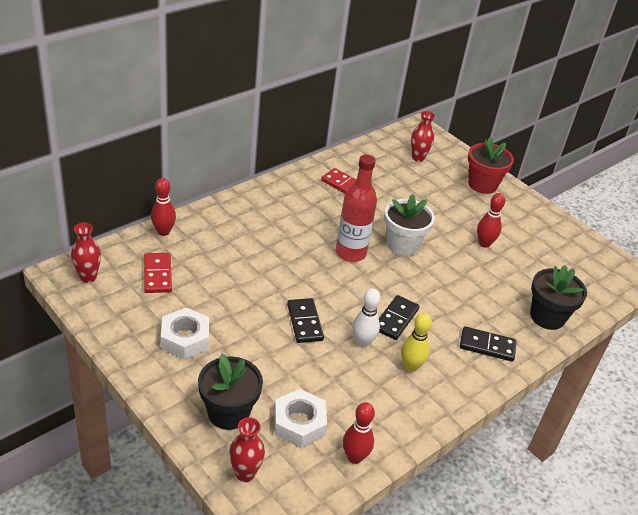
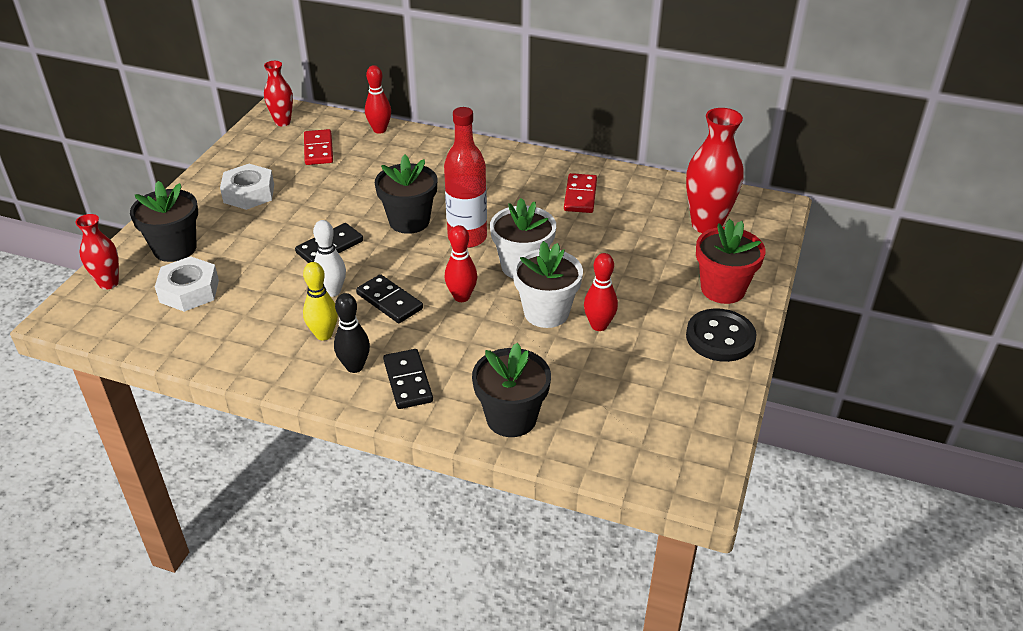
camera: 65 degrees right, 0 degrees up
(157, 275) = (318, 149): red domino -> red domino turned 60 degrees counterclockwise
(306, 270) = (409, 221): none -> black flower pot
(354, 457) = (168, 338): red bowling pin -> red bowling pin (461, 297)
(395, 319) = (389, 301): black domino -> black domino turned 45 degrees clockwise
(418, 158) = (706, 225): red vase -> red vase, size x1.70
(456, 365) = (354, 367): none -> black bowling pin
(457, 257) = (546, 312): none -> white flower pot
(524, 207) = (720, 337): none -> black button

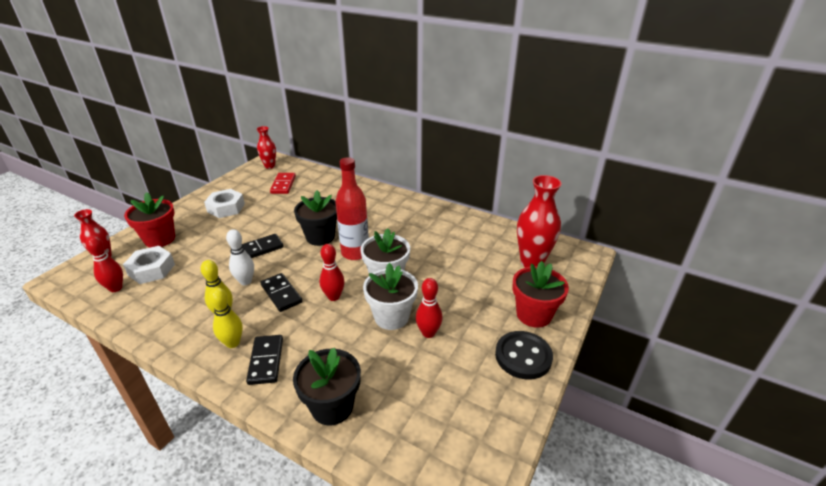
camera: 10 degrees right, 5 degrees down
(175, 248) = (160, 239): black flower pot -> red flower pot
(354, 367) = (233, 343): black bowling pin -> yellow bowling pin
(379, 130) = (327, 176): red bowling pin -> red bowling pin (116, 288)
(580, 196) = (444, 231): red domino -> none

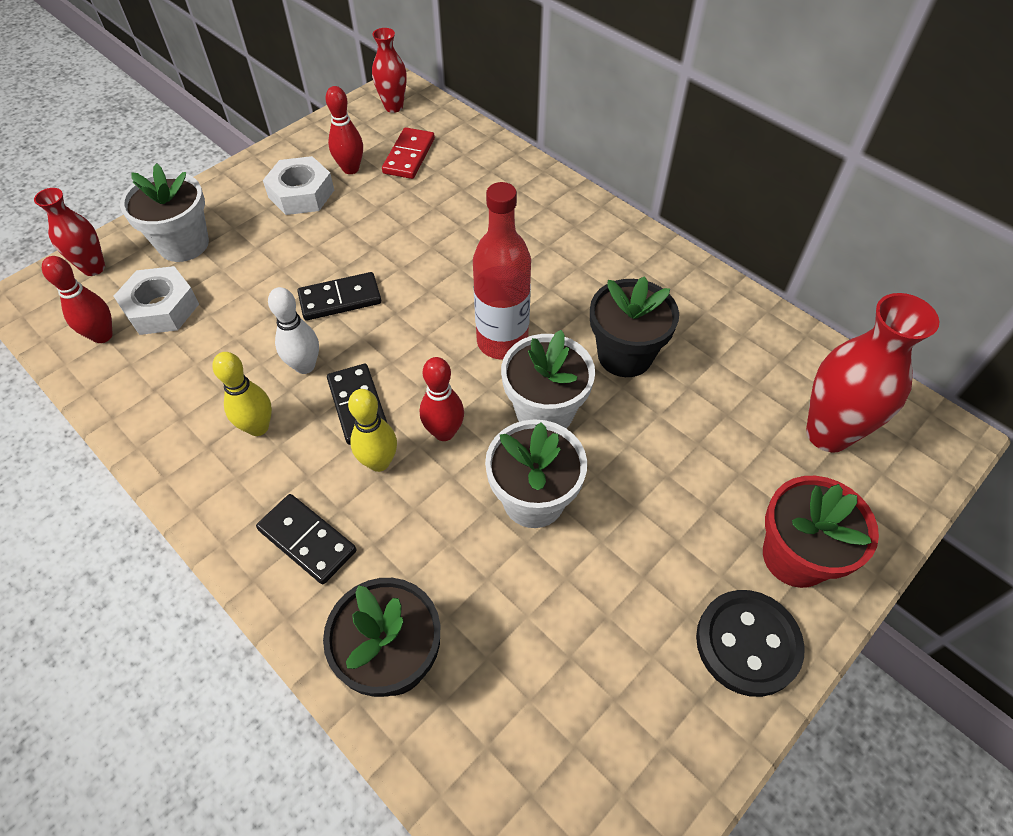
camera: 15 degrees right, 20 degrees up
(160, 239) = (183, 244): red flower pot -> white flower pot
(233, 343) = (262, 491): yellow bowling pin -> yellow bowling pin (379, 462)
(266, 361) = (307, 540): black domino -> black domino turned 60 degrees counterclockwise
(320, 237) = (449, 292): black flower pot -> black flower pot (625, 355)
(428, 333) = (589, 550): red bowling pin -> red bowling pin (350, 169)

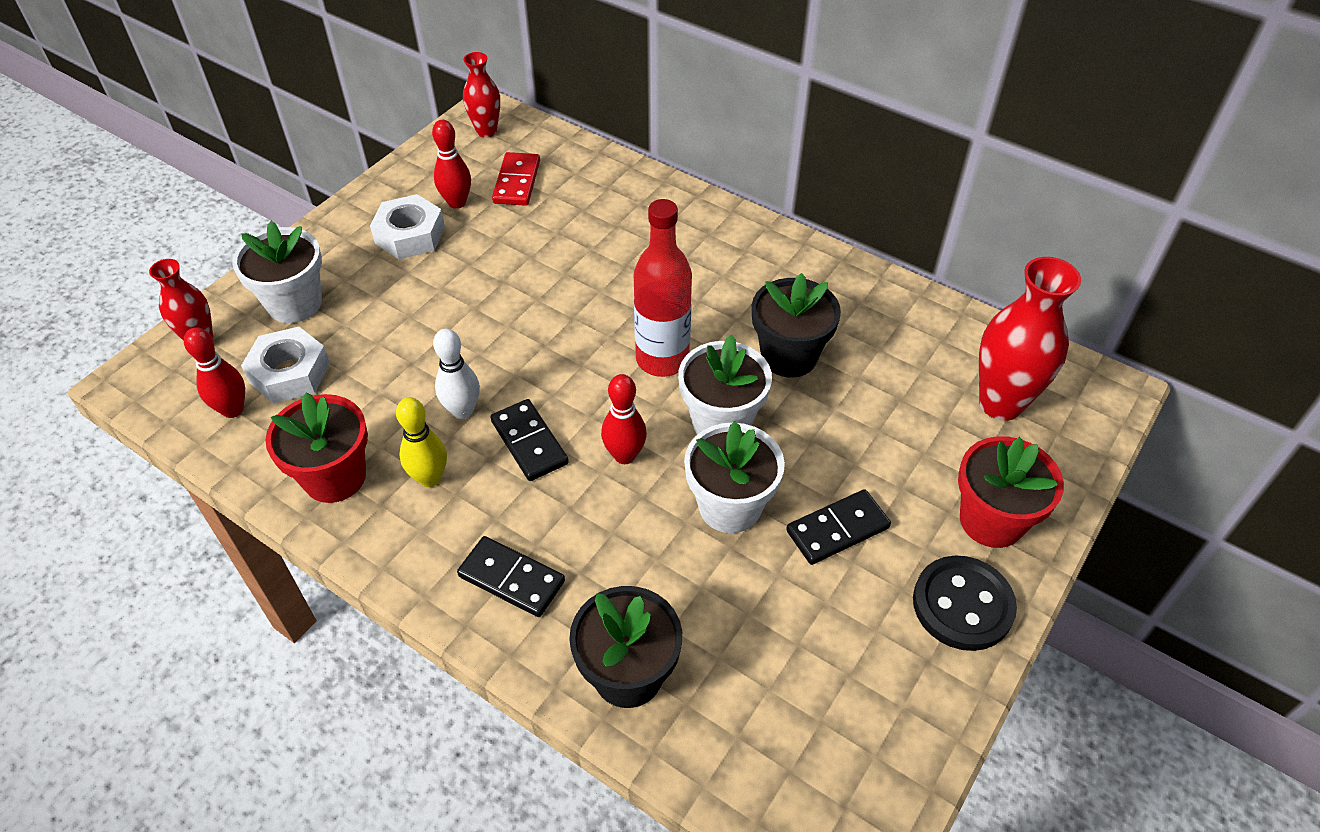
camera: 10 degrees left, 5 degrees down
(173, 413) = (335, 477): none -> red flower pot
(340, 299) = (482, 338): black domino -> black domino (837, 529)
(379, 462) = (565, 494): yellow bowling pin -> none

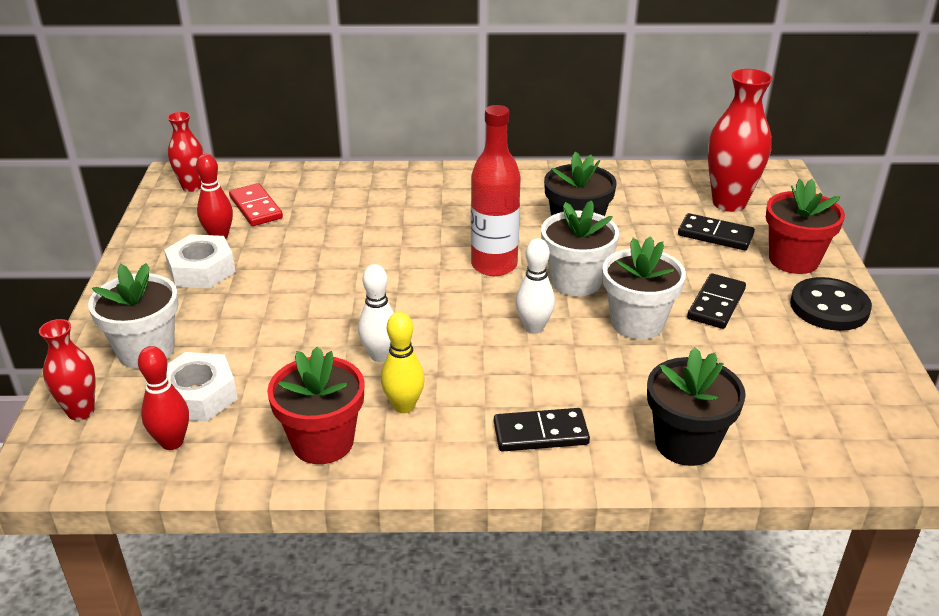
camera: 35 degrees left, 15 degrees down
(529, 442) = (455, 351): black domino -> black domino (715, 235)
(624, 455) = (533, 328): red bowling pin -> white bowling pin

